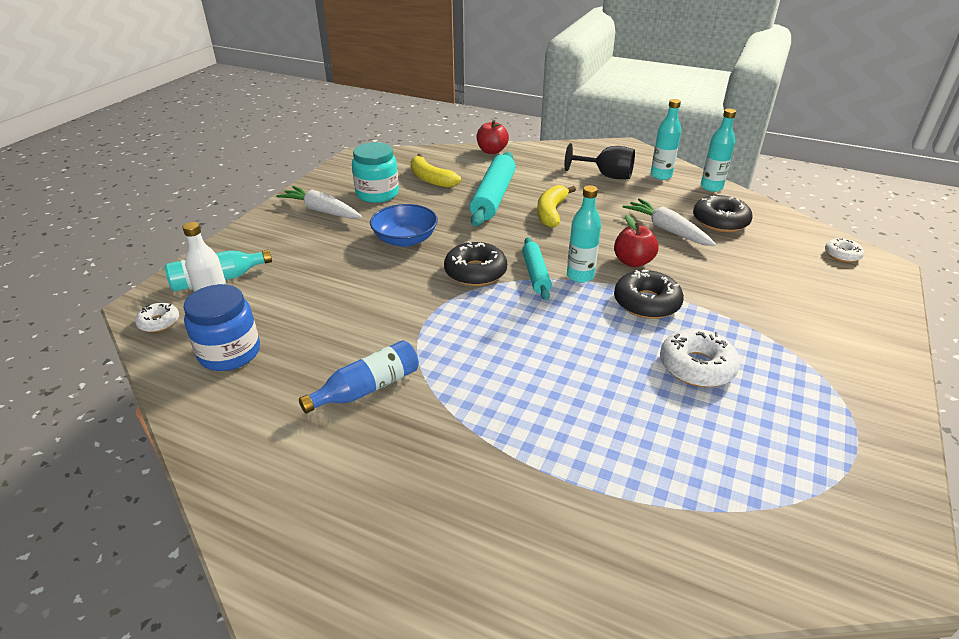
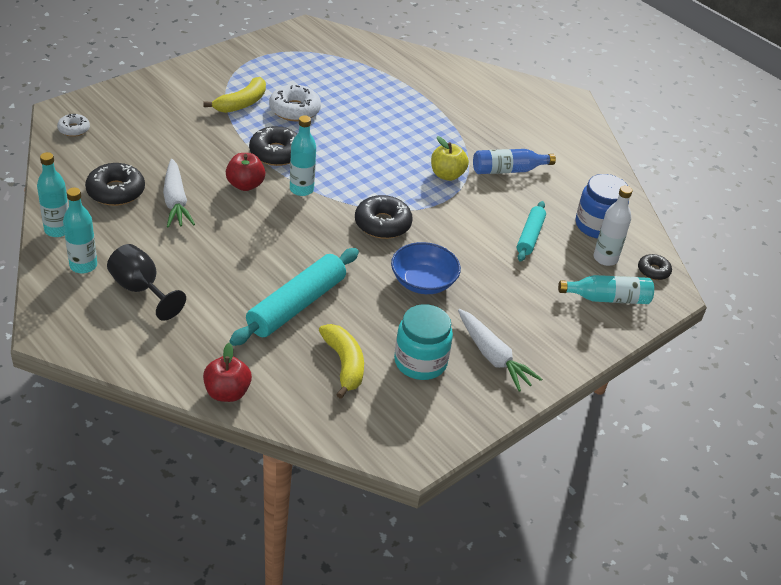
camera: 160 degrees left, 5 degrees up
(159, 322) = (653, 271): white donut -> black donut
(443, 350) = (447, 175): none -> yellow apple
(535, 274) = (335, 204): turquoise rolling pin -> turquoise rolling pin (530, 236)
(551, 213) = (258, 261): yellow banana -> yellow banana (242, 103)

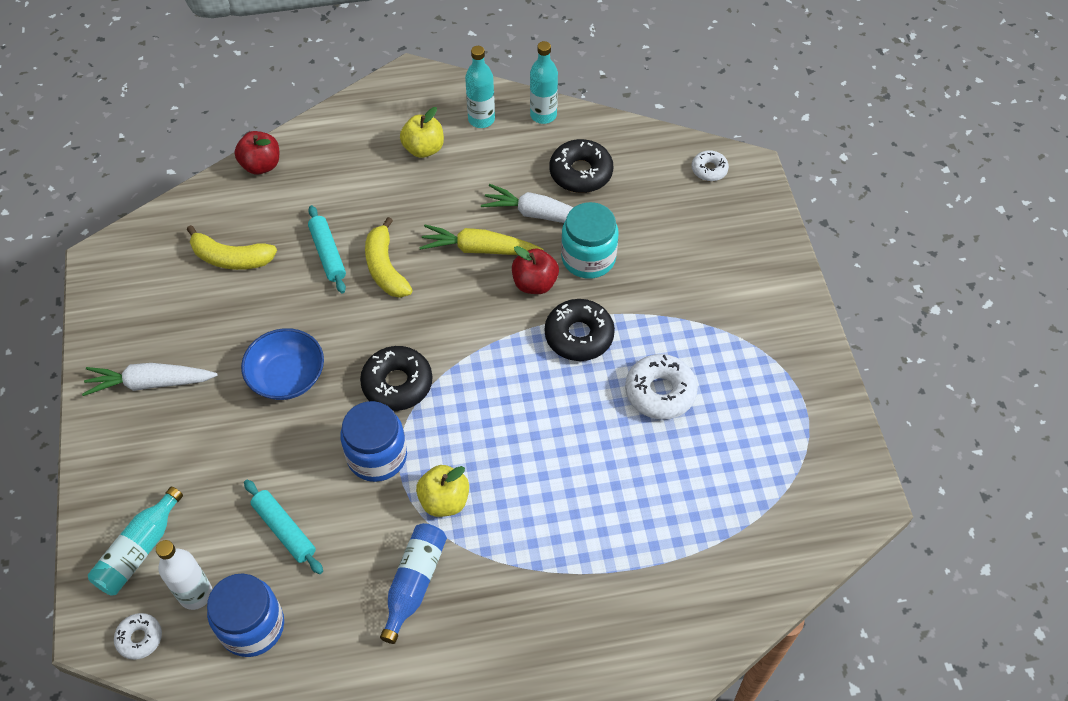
camera: 125 degrees right, 15 degrees up
(141, 290) = (423, 149): black goblet -> yellow apple
(232, 222) = (479, 249): none -> yellow carrot
(242, 103) = (697, 341): yellow banana -> yellow banana (385, 268)
(296, 305) = (328, 254): turquoise rolling pin -> turquoise rolling pin, size x0.58
(301, 189) = (499, 332): turquoise bottle -> none
(420, 362) = (190, 318): turquoise jar -> turquoise jar (588, 258)
(443, 214) = (377, 456): none -> blue jar
(653, 271) = (139, 638): black donut -> white donut

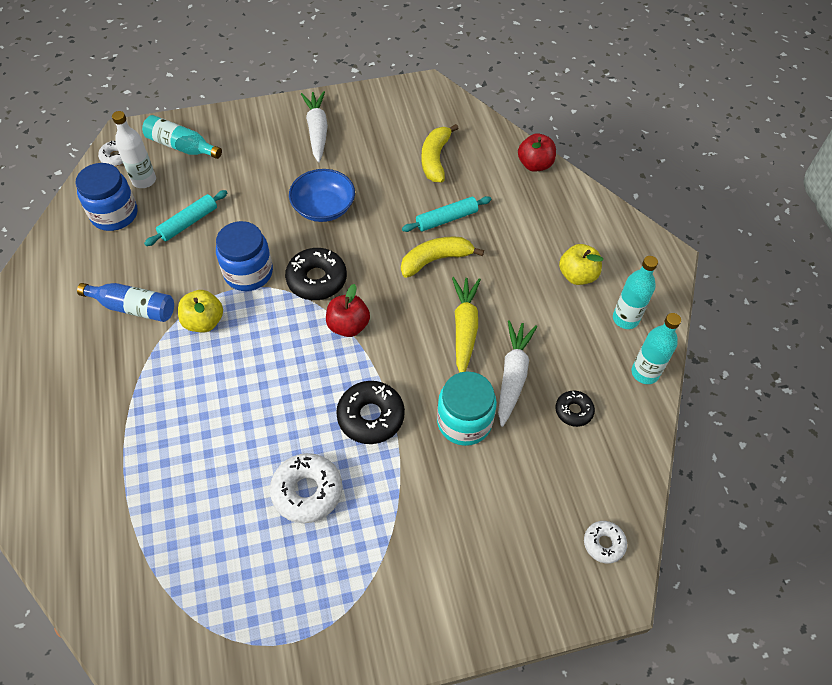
camera: 85 degrees right, 0 degrees up
(534, 283) = (429, 376): red apple -> red apple (348, 326)
(581, 173) = (573, 411): black donut -> black donut, size x0.58

